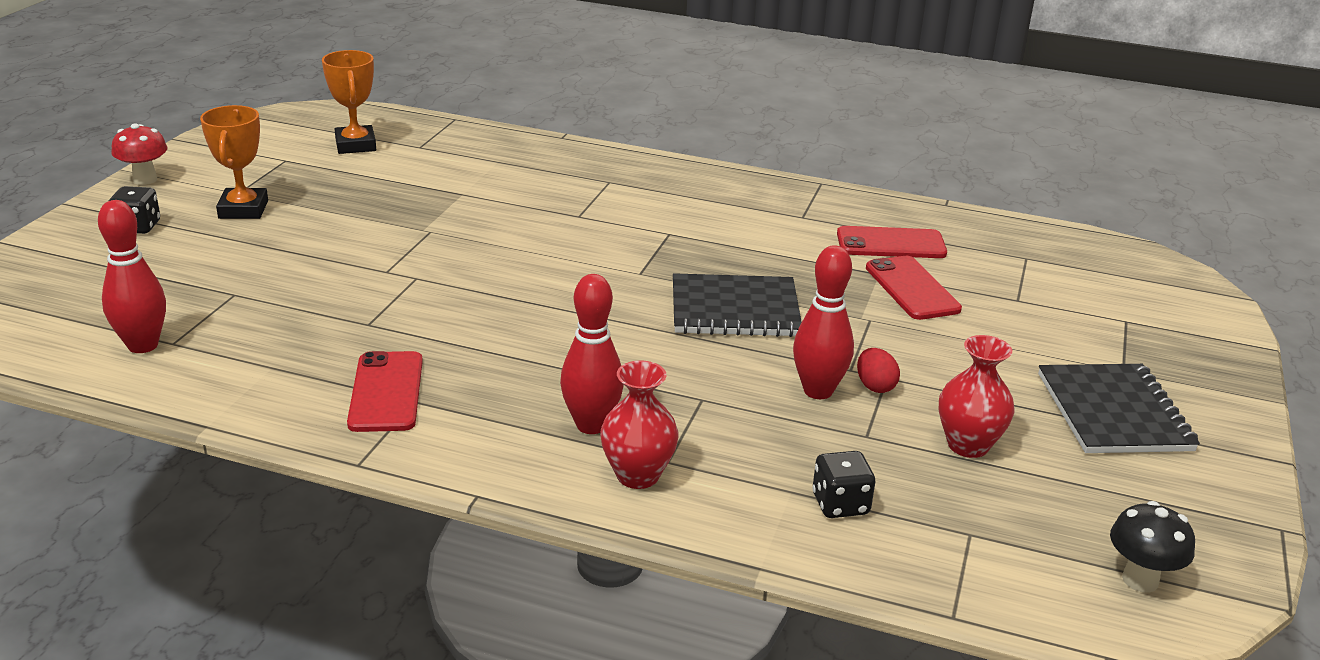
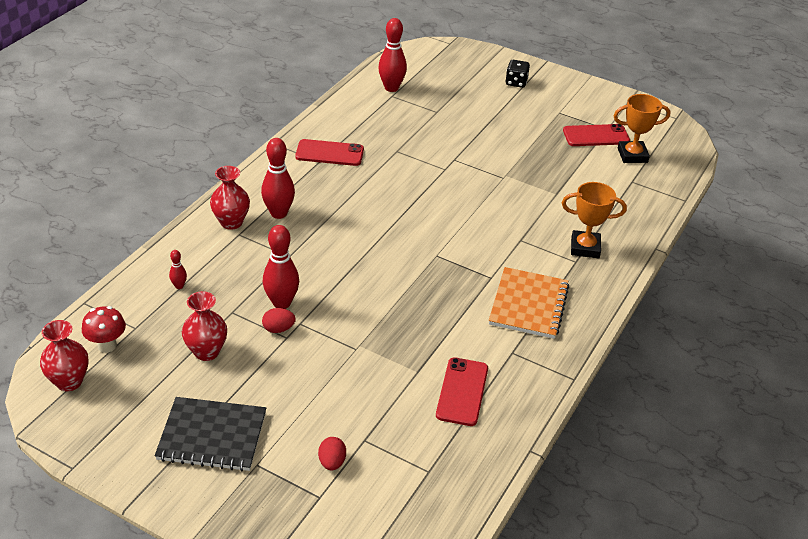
camera: 100 degrees right, 10 degrees up
(145, 179) = (577, 82): red mushroom -> red mushroom (107, 345)
(243, 209) = (536, 114): orange trophy -> orange trophy (585, 248)
(710, 208) = (528, 305): none -> orange notebook
(735, 309) = (382, 288): black notebook -> none
(840, 504) = (179, 286): black dice -> red bowling pin
(912, 288) = (392, 383): red phone -> red phone (596, 136)
(1070, 317) = (332, 462): none -> red egg
(1140, 580) = (69, 381): black mushroom -> red vase

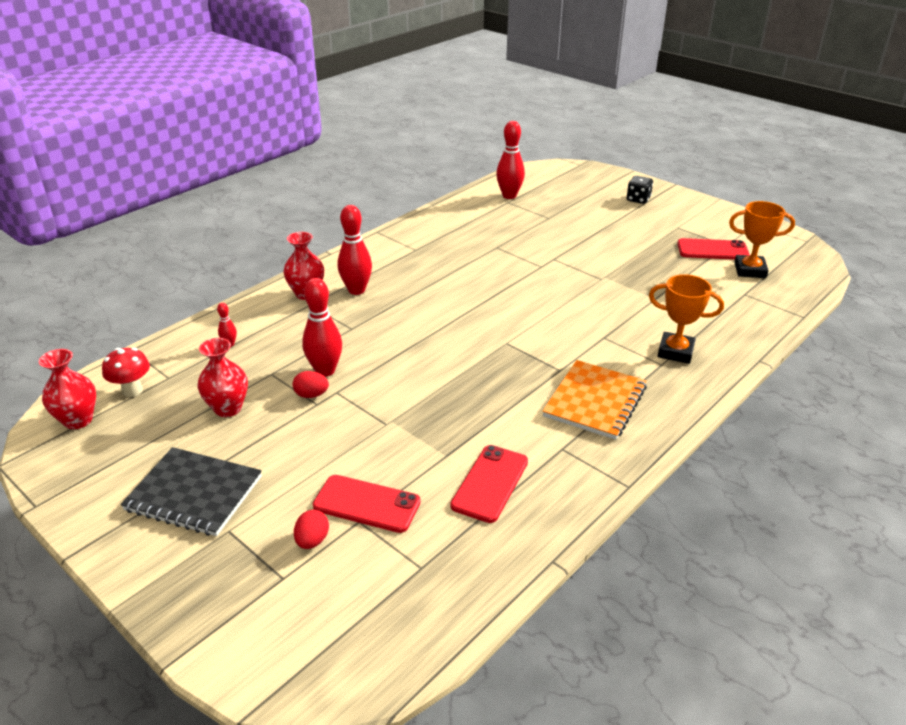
camera: 15 degrees right, 5 degrees down
(329, 153) = (428, 244): red phone -> red phone (366, 504)

